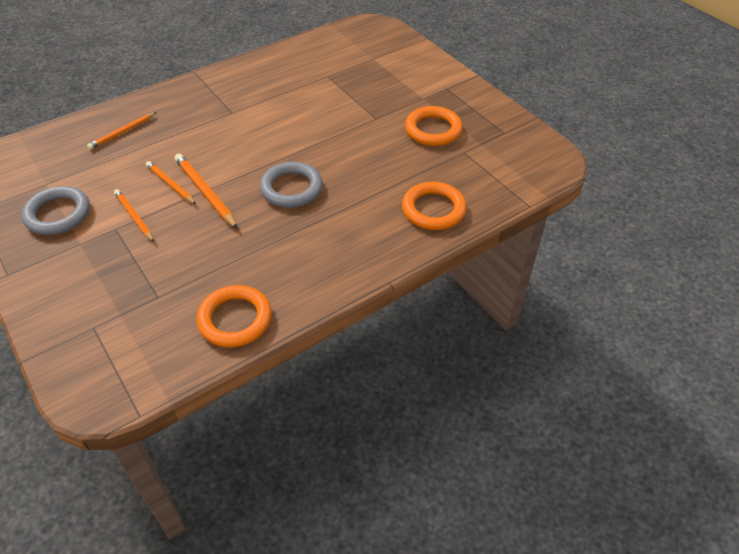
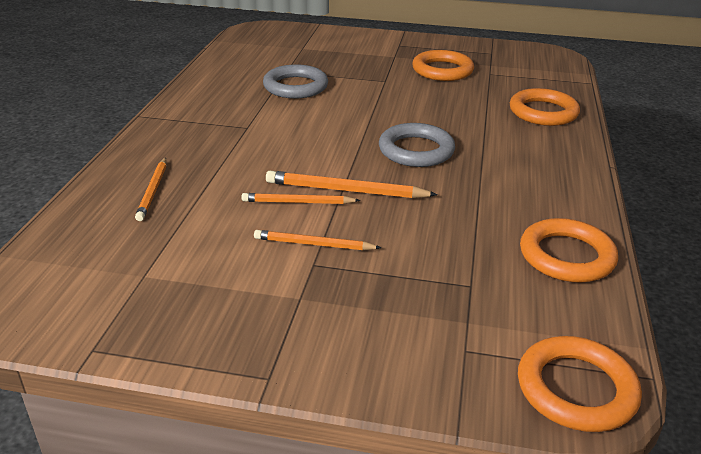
camera: 45 degrees left, 15 degrees down
(58, 214) = (219, 290): grey ring -> grey ring (295, 86)
(98, 387) = (576, 389): none -> orange ring

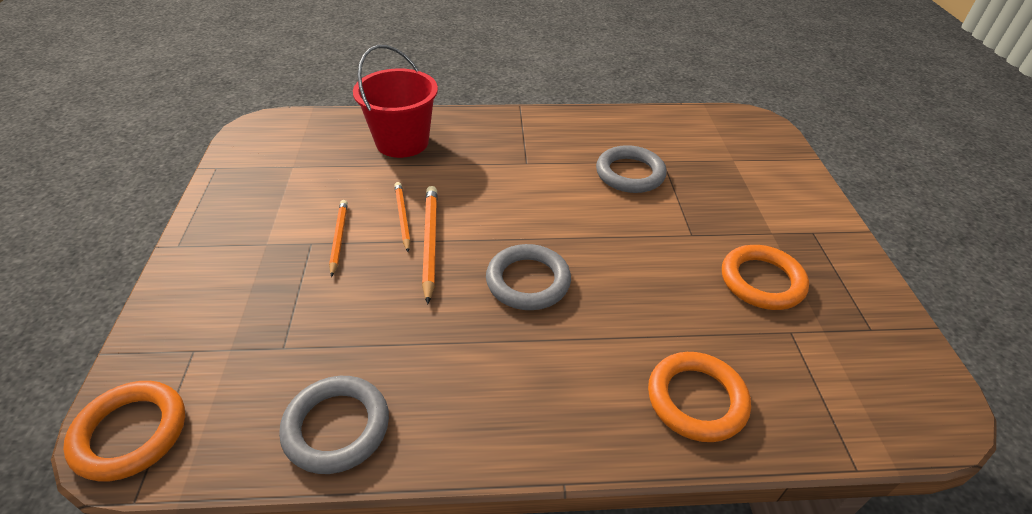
camera: 75 degrees right, 10 degrees up
(153, 191) = (402, 142): orange pencil -> red bucket
(566, 256) = (336, 427): orange ring -> grey ring

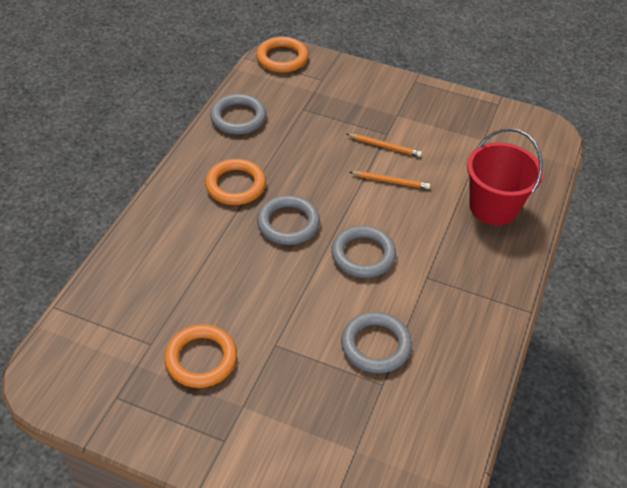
camera: 115 degrees right, 5 degrees up
(430, 243) = (355, 187): orange pencil -> none
(530, 209) = (363, 255): none -> grey ring
(696, 400) = (146, 260): orange ring -> orange ring (235, 185)

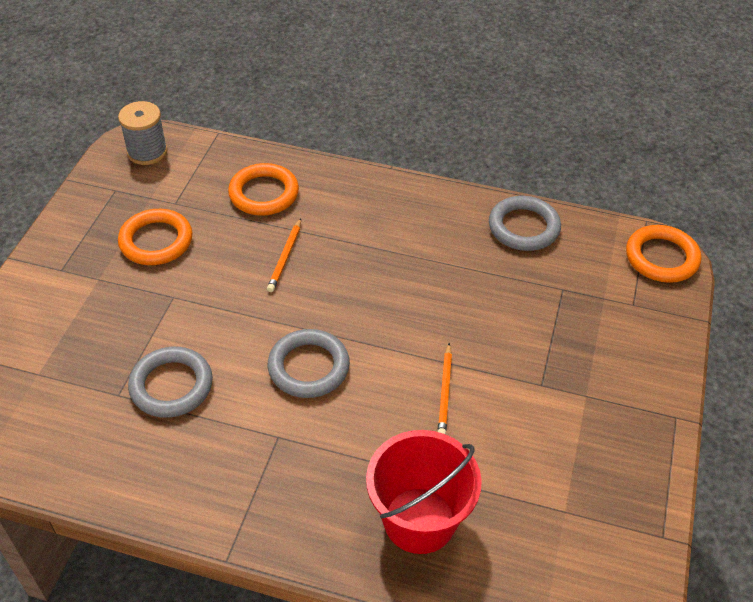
camera: 85 degrees right, 0 degrees up
(63, 369) = (147, 152): none -> grey spool
(235, 185) = (404, 238): orange ring -> orange ring (264, 193)
(288, 223) = (350, 291): grey ring -> none
(384, 146) = (513, 382): orange pencil -> orange pencil (285, 257)

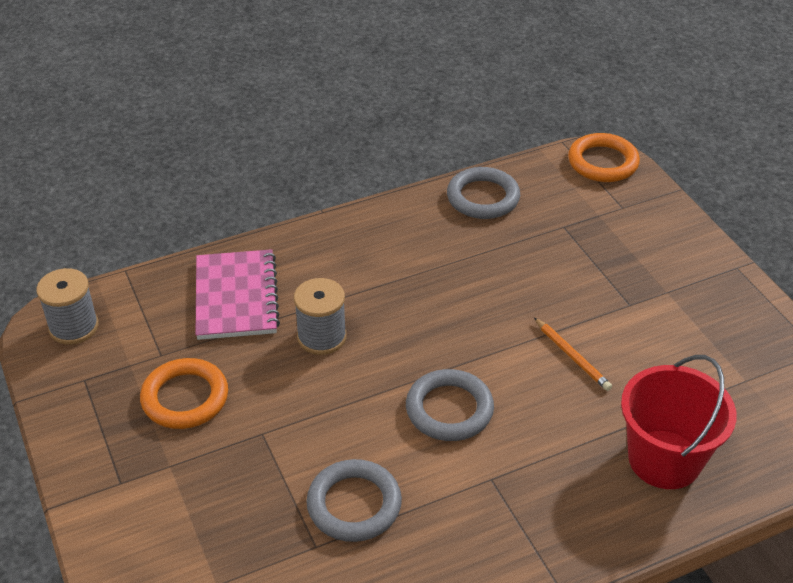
camera: 40 degrees left, 5 degrees down
(264, 193) = (236, 297): orange ring -> pink notebook
(285, 257) = (322, 337): orange pencil -> grey spool

